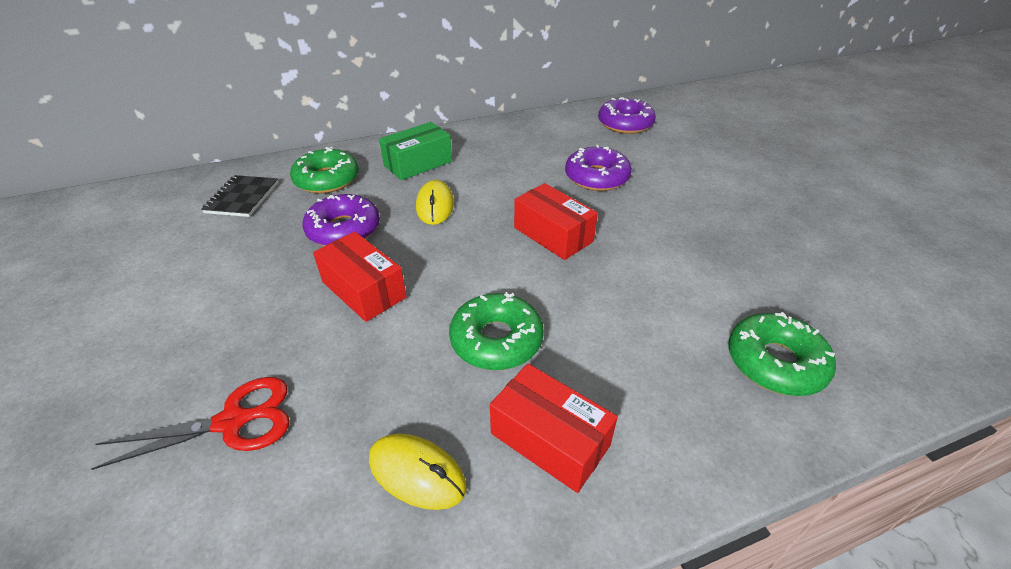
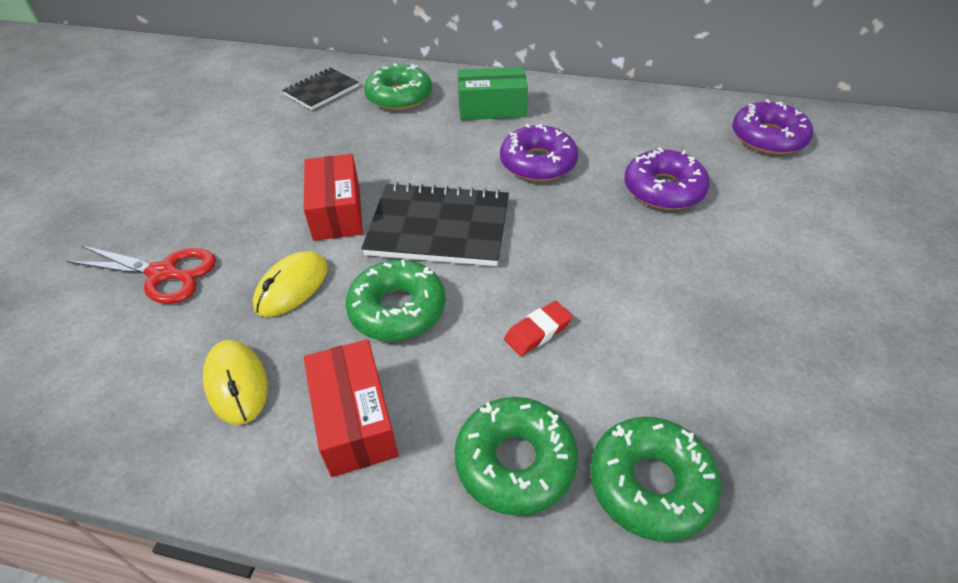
camera: 35 degrees right, 5 degrees up
(344, 229) = (370, 150): purple donut -> purple donut (538, 163)
(435, 205) = (467, 157): yellow mouse -> yellow mouse (292, 287)
(466, 265) = (439, 227): none -> black notebook
(553, 234) = (550, 233): red box -> none
(613, 304) = (538, 331): none -> red eraser
(688, 398) = (515, 461): none -> green donut

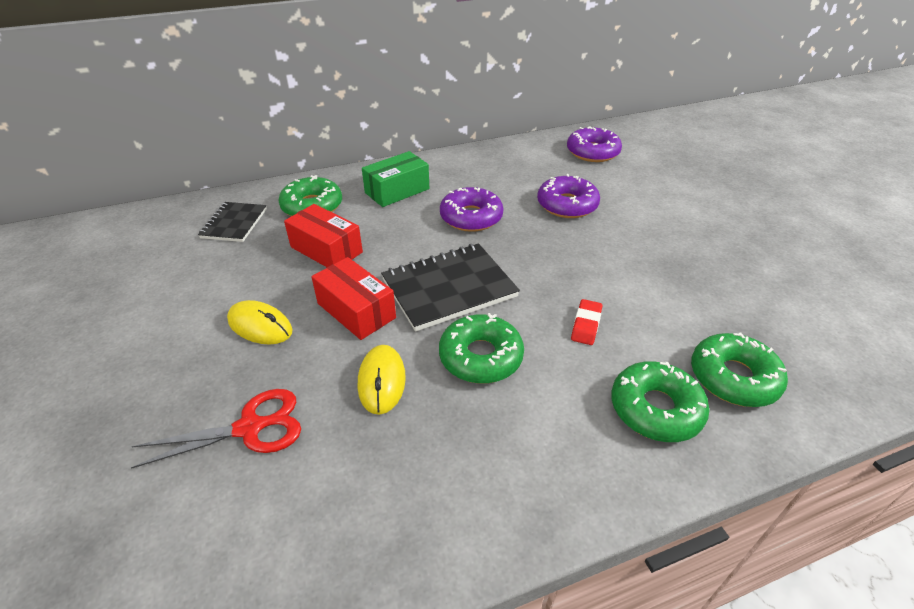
camera: 35 degrees left, 5 degrees down
(237, 383) = (417, 472): yellow mouse -> yellow mouse (260, 326)
(355, 420) = (533, 444): red box -> red box (326, 250)

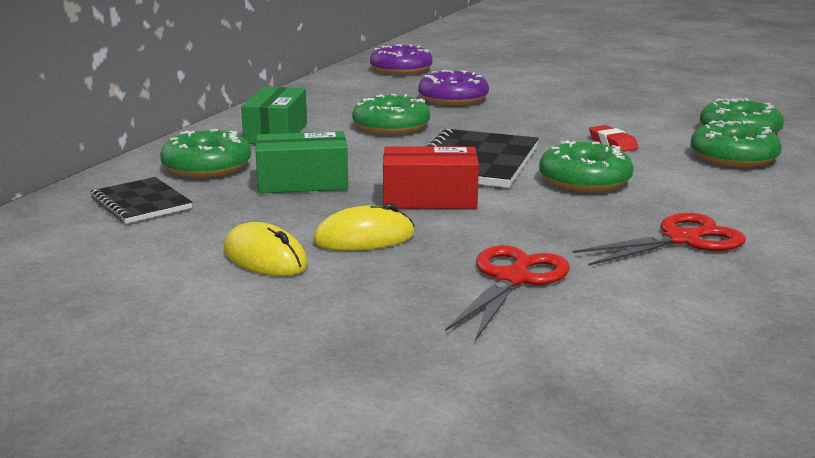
camera: 45 degrees left, 20 degrees down
(326, 250) = (302, 182): red box -> green box
(382, 381) = (548, 217): yellow mouse -> yellow mouse (265, 258)
(413, 478) = (682, 240): none -> red scissors
(471, 217) = (391, 126): purple donut -> green donut

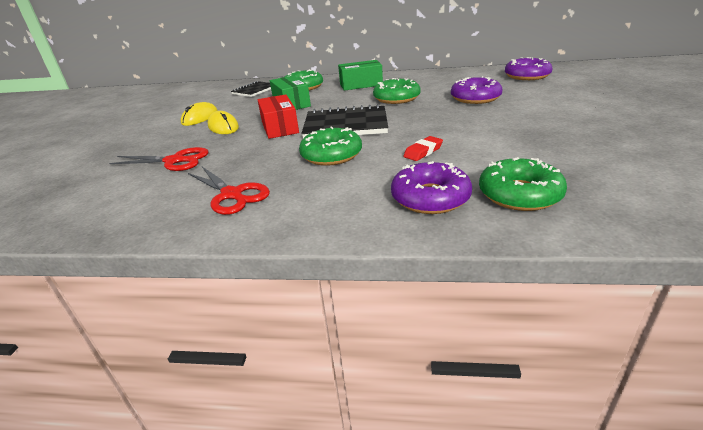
camera: 75 degrees right, 10 degrees up
(733, 157) = (430, 198): green donut -> purple donut

